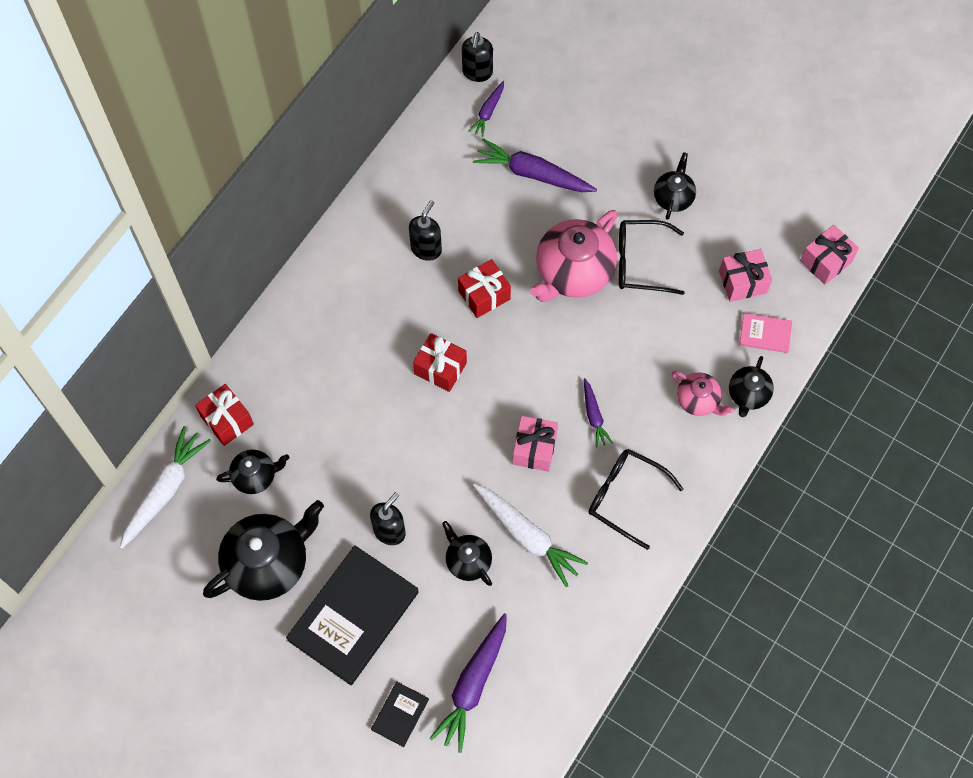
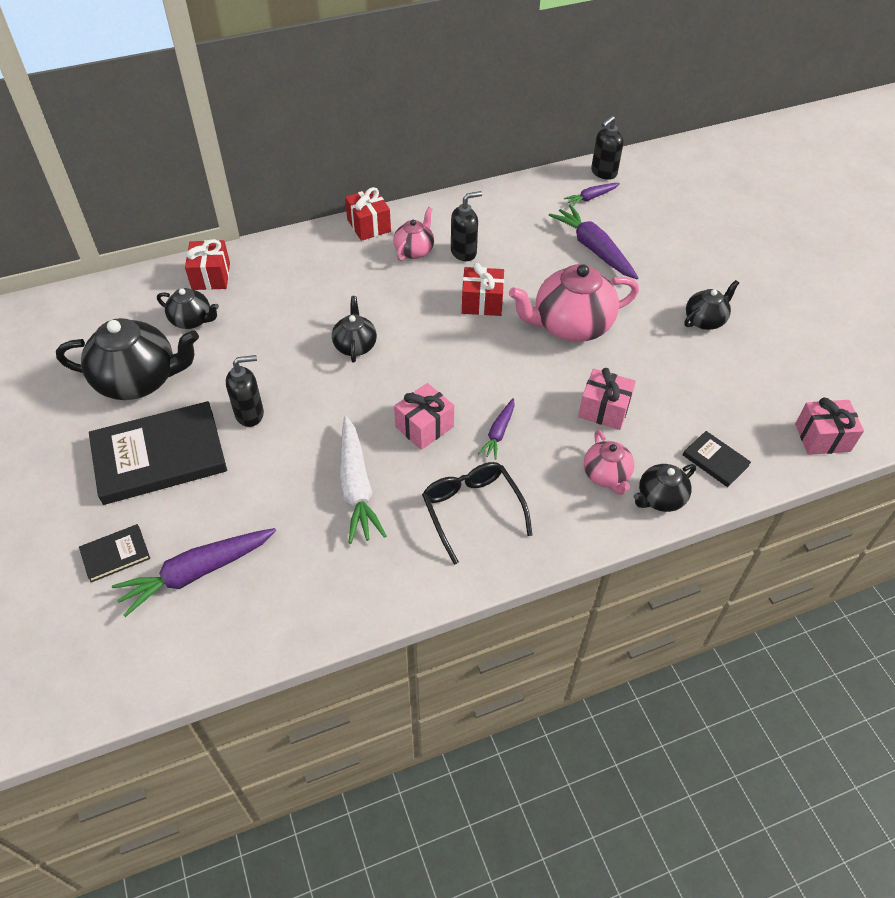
camera: 35 degrees right, 15 degrees down
(165, 490) = (122, 293): white carrot -> none
(382, 274) = (414, 250): none -> pink teapot
(440, 368) = (400, 330): red gift -> red gift (369, 225)
(468, 561) = (289, 474): black teapot -> black teapot (355, 345)
(640, 262) = (637, 348): black glasses -> none
(742, 282) = (724, 410): pink gift -> pink gift (604, 409)
(765, 334) = (715, 460): pink book -> black book

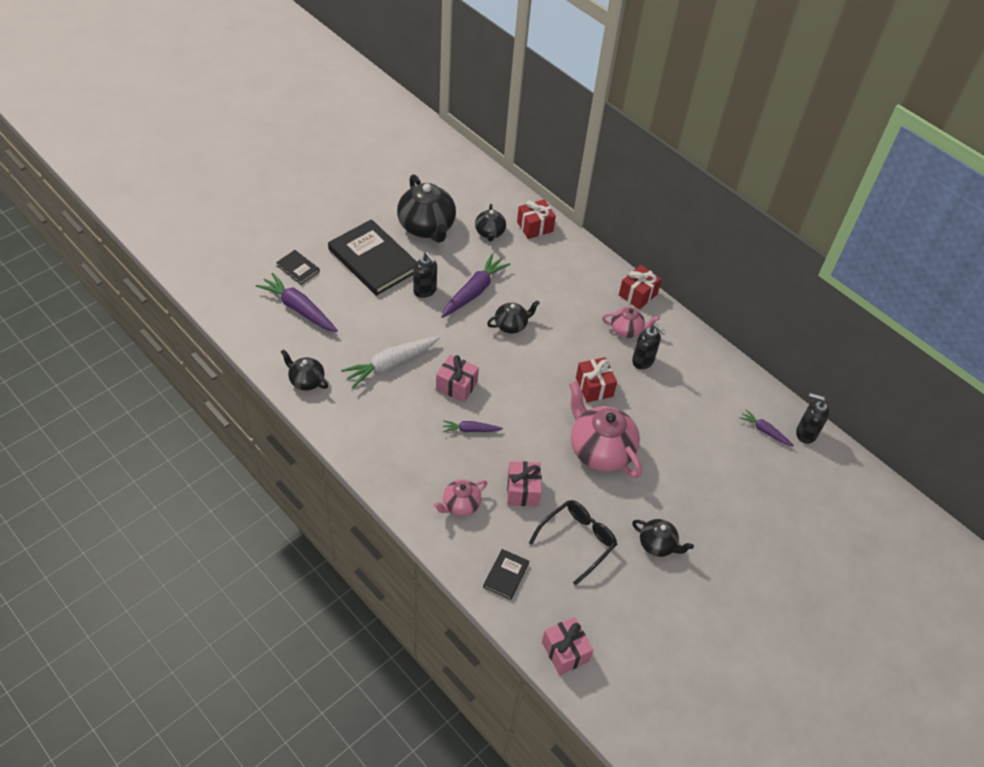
camera: 65 degrees right, 0 degrees up
(472, 510) = (397, 432): black glasses -> black glasses (577, 541)
(593, 249) = (699, 447): purple carrot -> purple carrot (474, 291)
(660, 498) = (454, 543): black teapot -> black teapot (306, 380)

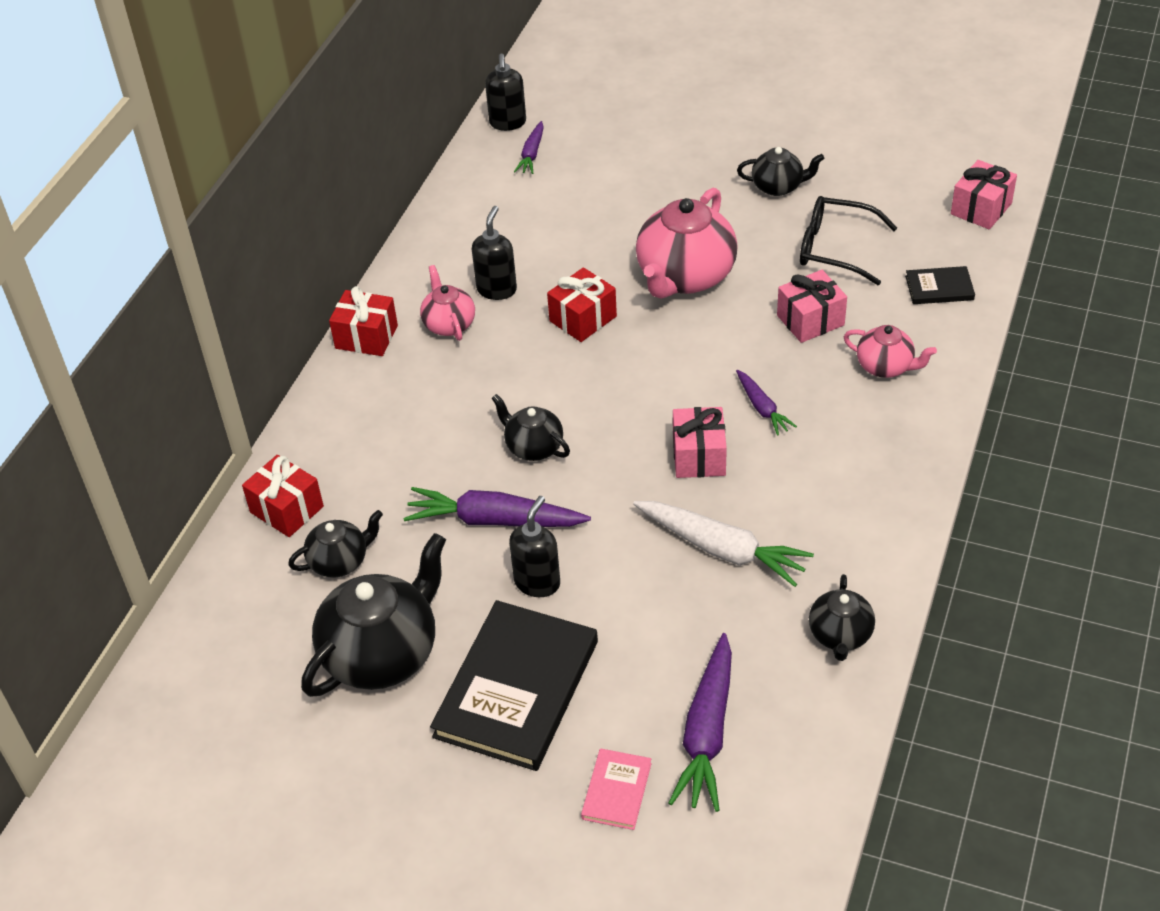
camera: 110 degrees left, 5 degrees down
(298, 268) = (616, 791): black book -> pink book
(657, 544) = (778, 187): black teapot -> black teapot turned 90 degrees clockwise

